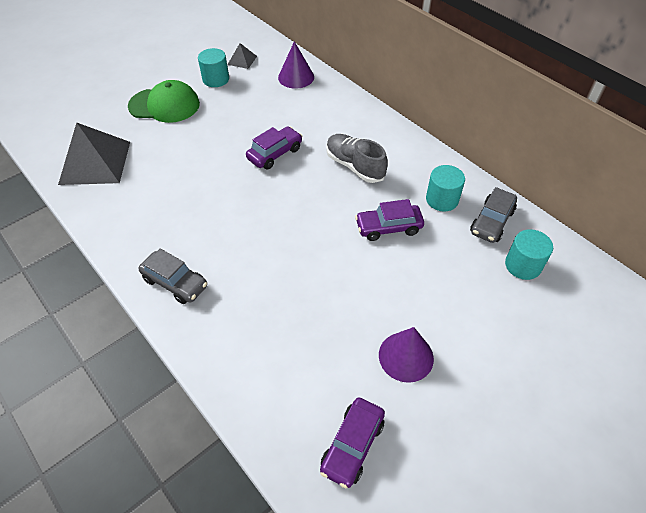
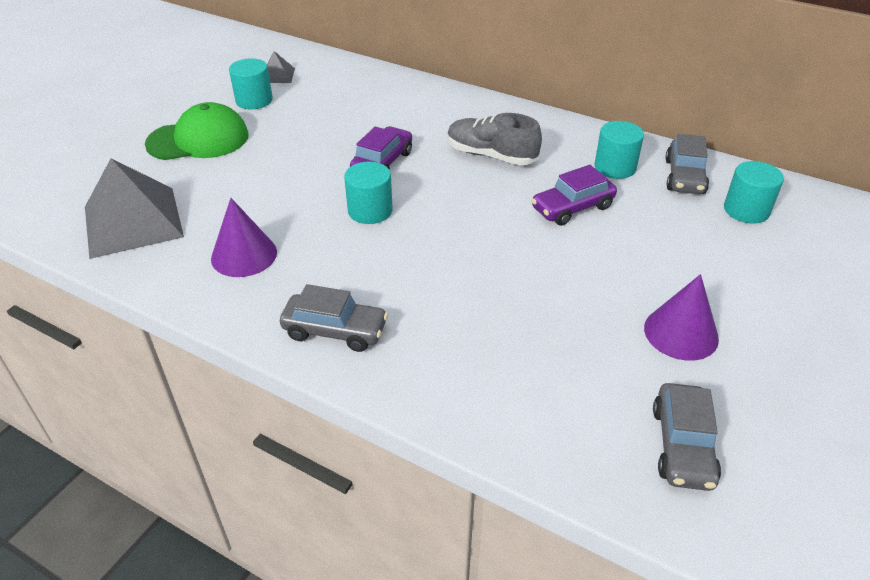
camera: 20 degrees left, 10 degrees down
(246, 193) = (370, 211): none -> turquoise cylinder
(296, 77) = (359, 81): purple cone -> purple cone (244, 255)
(352, 445) = (682, 446): purple car -> grey car

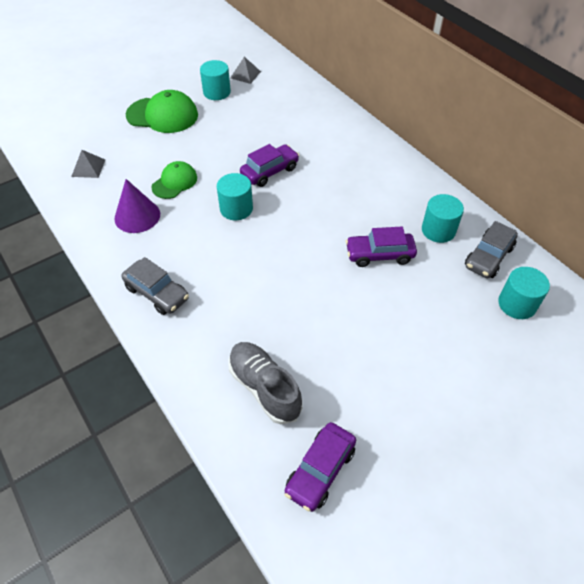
camera: 25 degrees right, 10 degrees up
(133, 221) = (88, 168): grey pyramid -> grey pyramid, size x0.46
(268, 205) = (175, 182): none -> green cap
(491, 155) = (350, 190): grey shoe -> grey shoe (264, 388)
(681, 333) = (384, 386): purple cone -> none
(682, 446) = (320, 470): grey car -> purple car

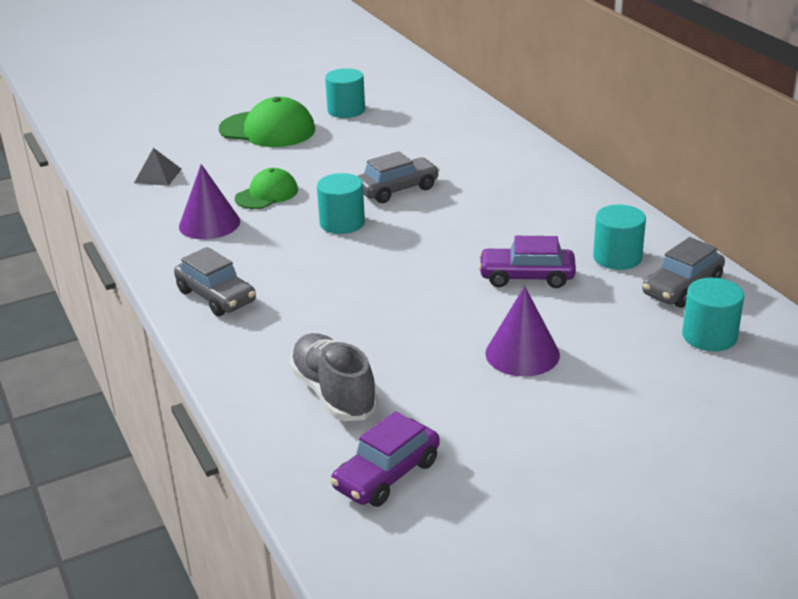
camera: 10 degrees right, 20 degrees down
(245, 74) = (390, 94): grey pyramid -> none
(269, 171) = (397, 189): purple car -> grey car
(392, 333) = (522, 354): none -> purple cone

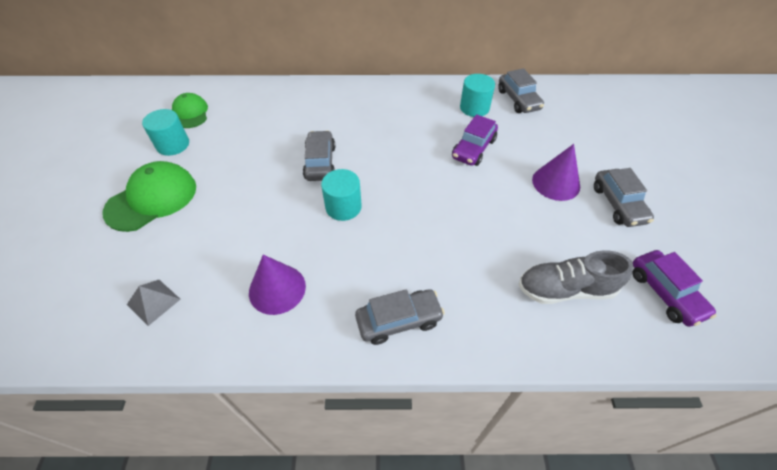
camera: 65 degrees left, 20 degrees up
(267, 194) = (261, 235): green cap -> green cap (191, 113)
(528, 414) = (618, 204): none -> grey car
(709, 336) = (568, 111): turquoise cylinder -> none

